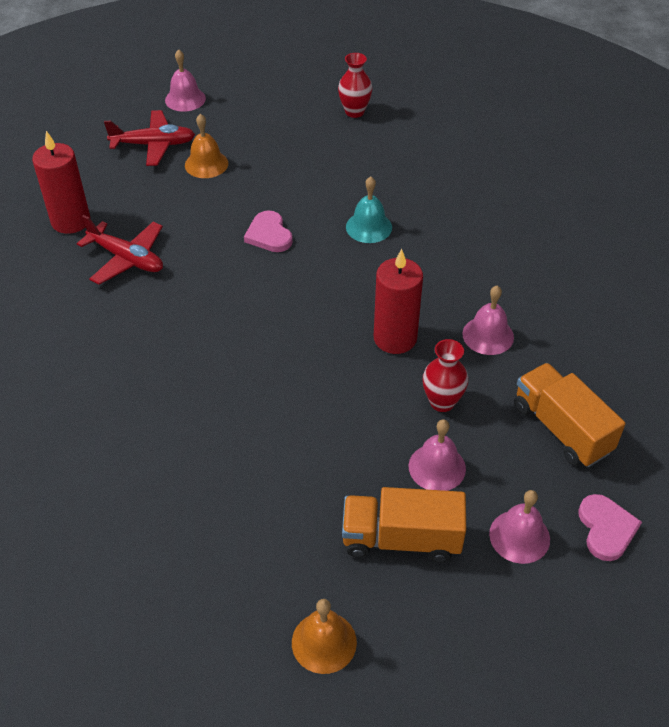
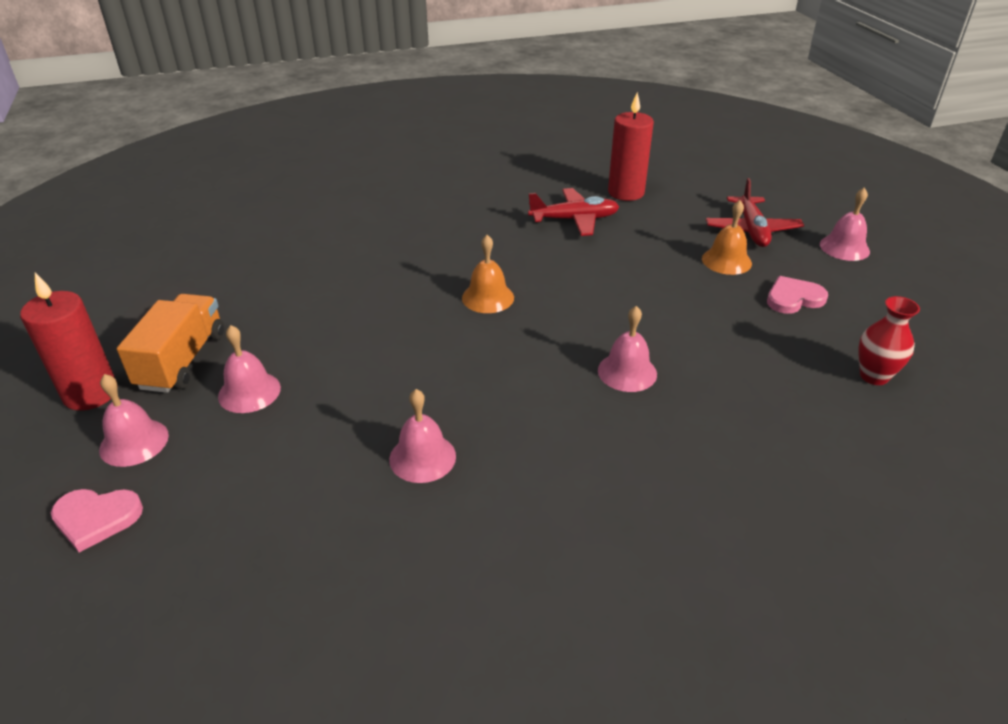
camera: 95 degrees right, 10 degrees down
(127, 259) = (574, 220): red plane -> red plane turned 135 degrees counterclockwise
(269, 235) = (610, 298): pink heart -> pink heart (793, 298)
(324, 642) = (116, 312): orange bell -> orange bell (488, 297)
(369, 227) = (627, 372): turquoise bell -> pink bell
(395, 338) = (436, 378): red candle -> red candle (90, 394)
(442, 402) = (332, 405): red vase -> none
(561, 428) = (252, 504): orange truck -> none

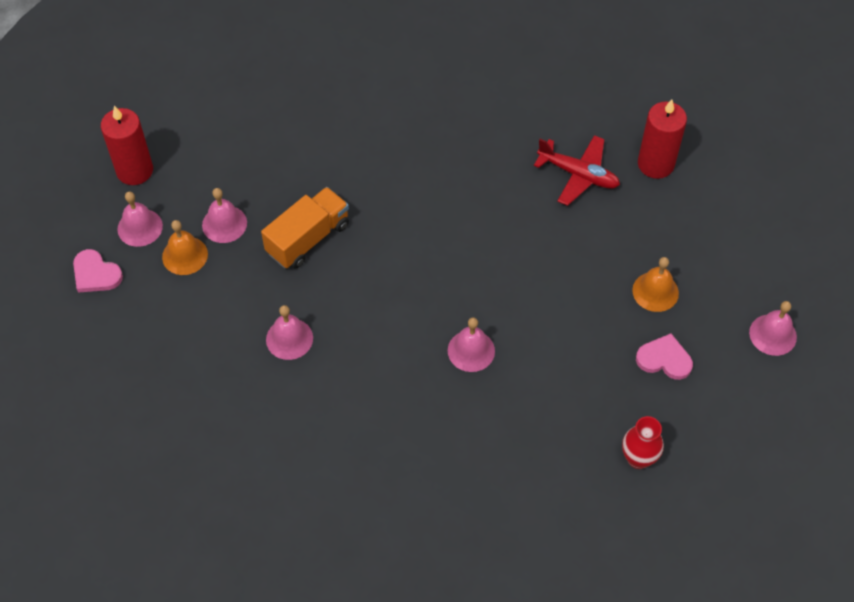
camera: 35 degrees right, 20 degrees up
(182, 360) = (200, 171): orange truck -> orange truck (308, 238)
(488, 297) = (437, 225): orange bell -> orange bell (185, 255)
(752, 230) = (716, 270): red plane -> none

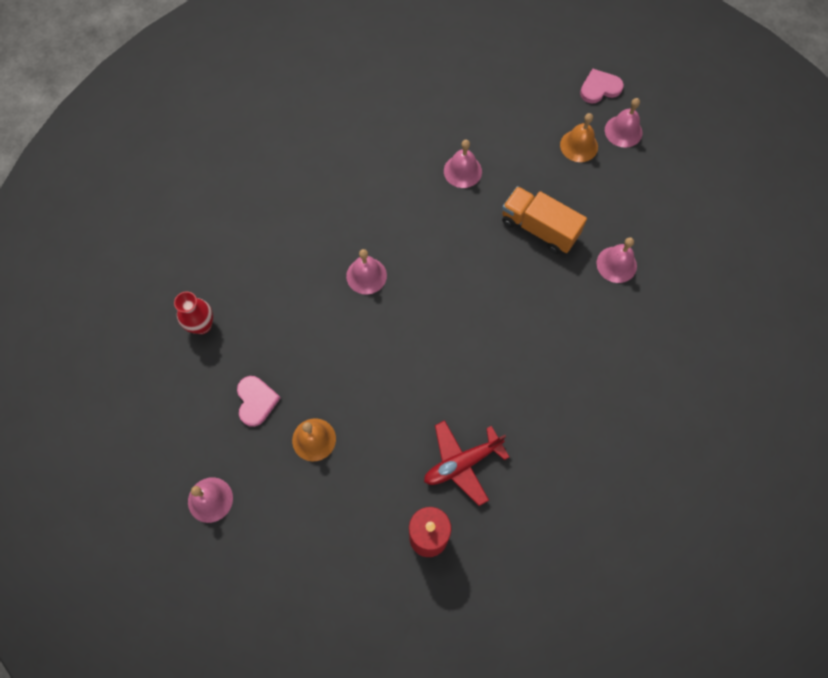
camera: 125 degrees right, 10 degrees up
(134, 170) = (680, 152): red candle -> none
(224, 224) = (590, 183): pink bell -> pink bell (616, 264)
(308, 238) = (539, 228): orange truck -> orange truck turned 135 degrees clockwise
(664, 359) = (256, 401): pink heart -> pink heart turned 60 degrees counterclockwise

